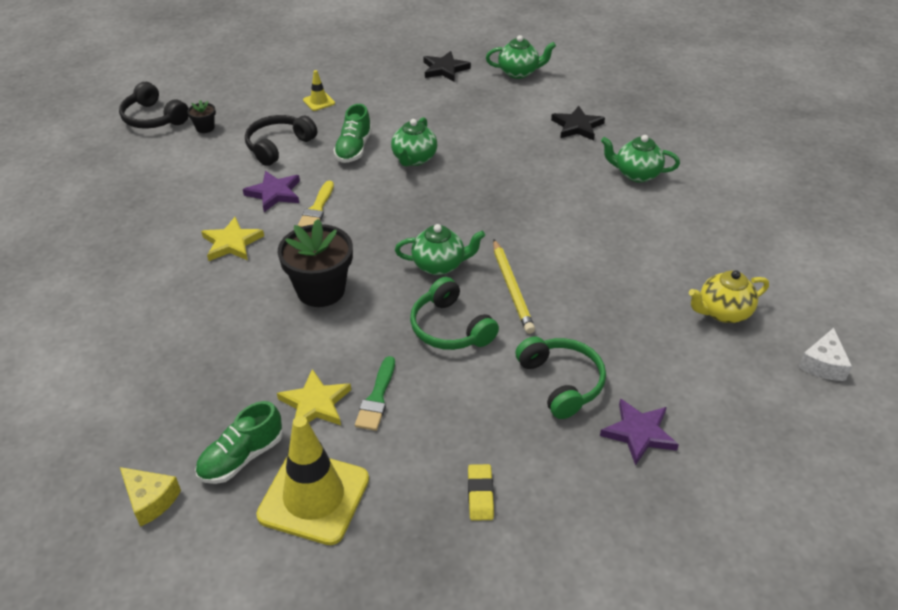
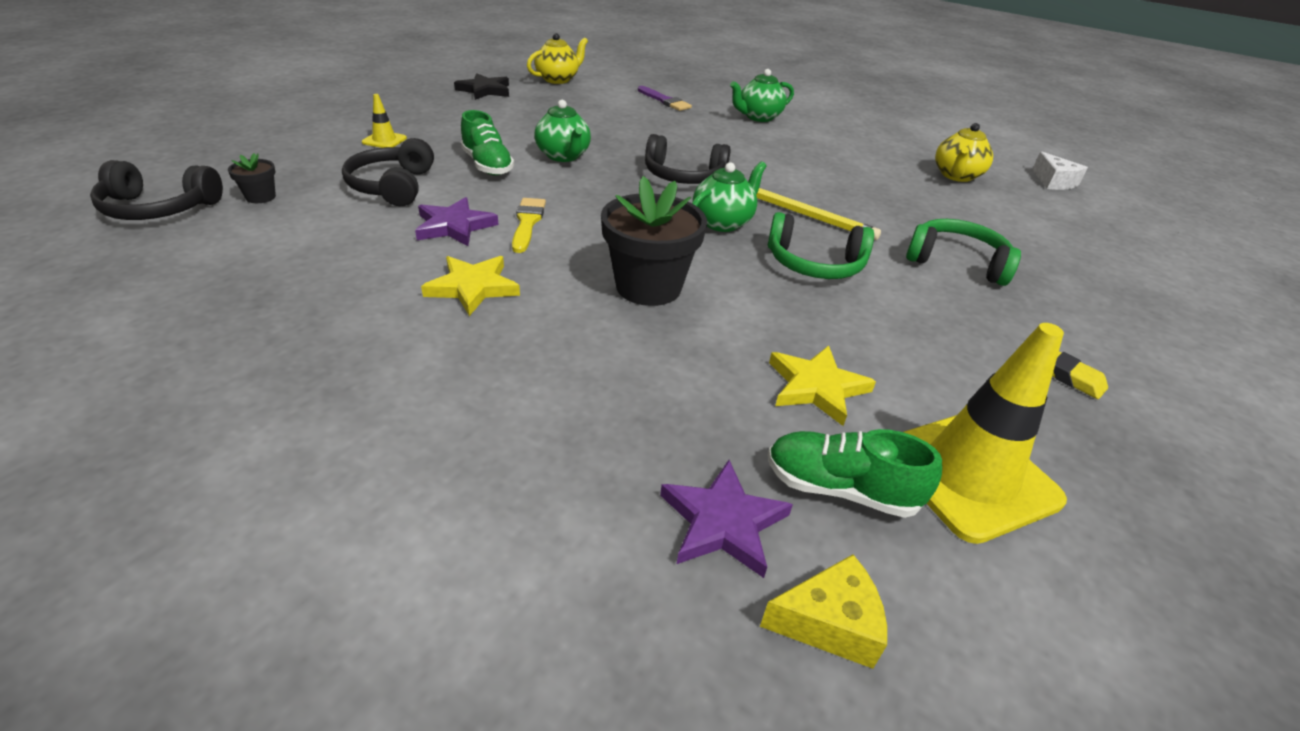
camera: 45 degrees left, 5 degrees down
(241, 457) = (840, 489): green shoe -> green shoe turned 105 degrees clockwise
(317, 209) = (527, 223): yellow brush -> yellow brush turned 150 degrees counterclockwise
(377, 398) = (858, 349): green brush -> none
(473, 212) = (683, 176): none -> black headphones
(519, 72) = (558, 79): green teapot -> yellow teapot
(577, 126) = (665, 101): black star -> purple brush
(639, 433) = (1057, 269): purple star -> purple star (723, 522)

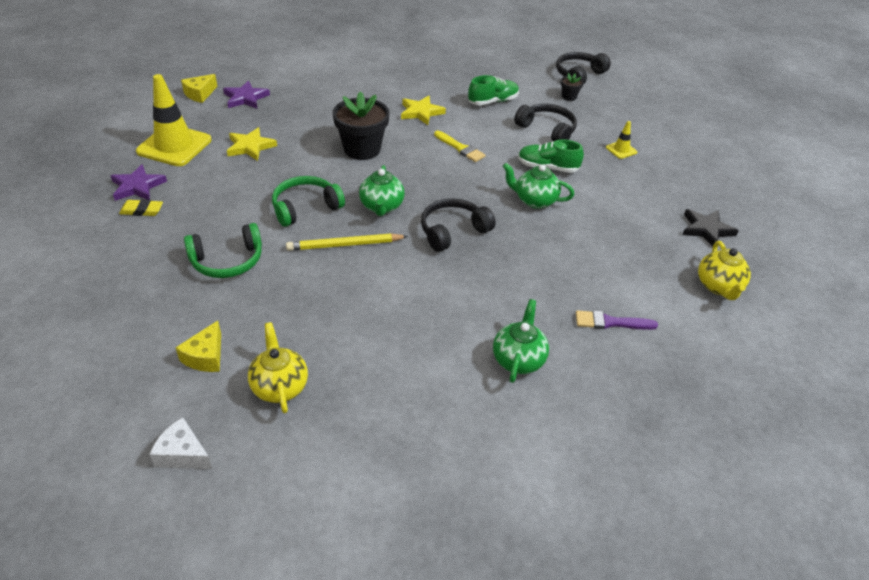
camera: 135 degrees right, 5 degrees up
(454, 226) = (481, 129): purple star -> purple star (137, 186)
(840, 489) = (217, 121): green shoe -> green shoe (493, 101)
(1015, 213) = (205, 356): none -> yellow cheese

